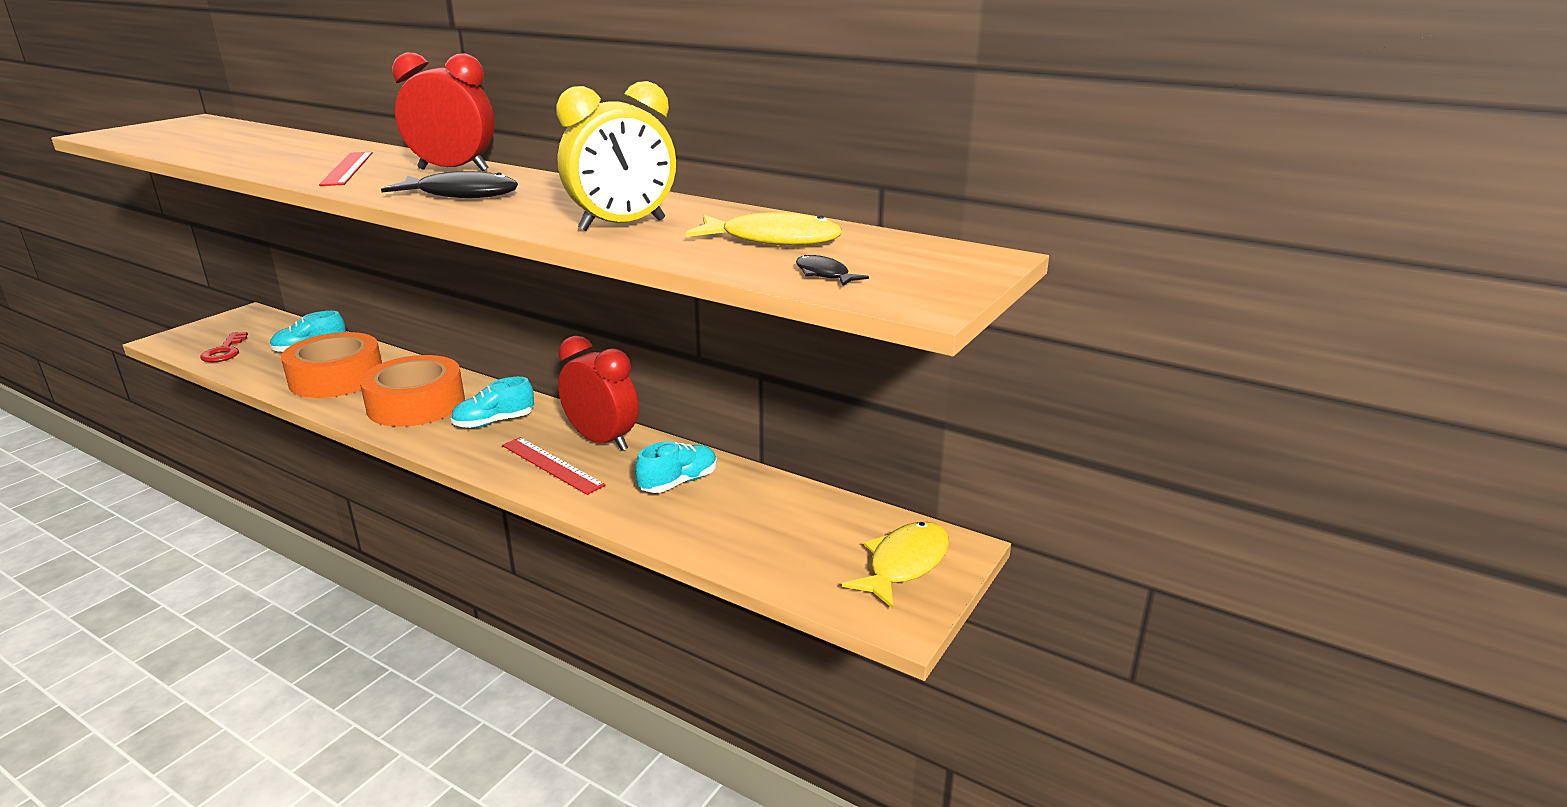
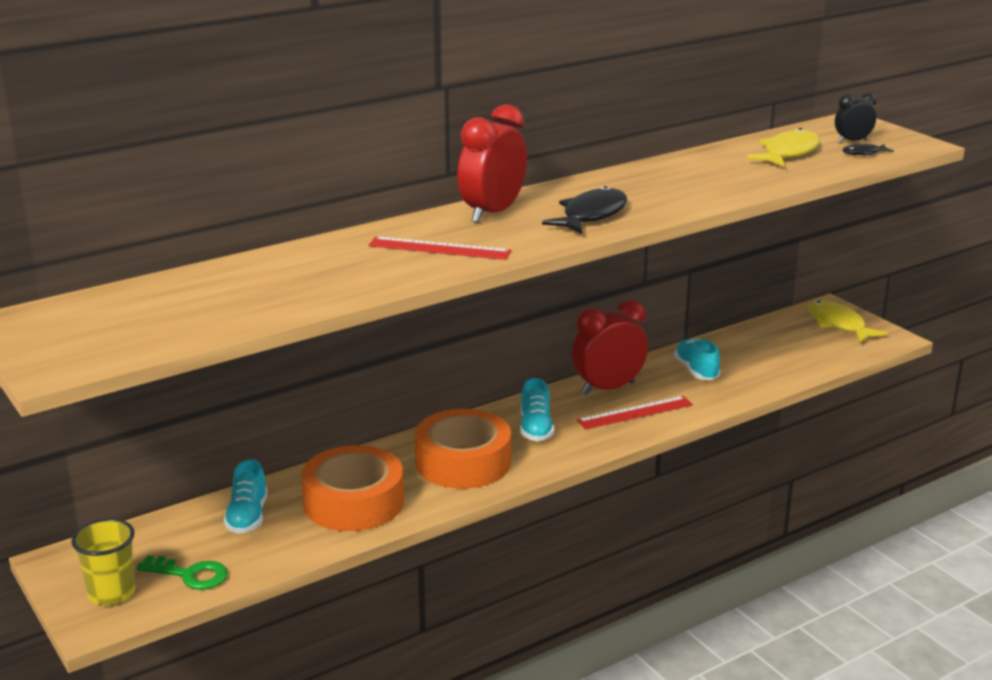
camera: 65 degrees left, 0 degrees up
(203, 336) = (112, 593): none -> yellow cup
(225, 351) = (190, 575): red key -> green key
(622, 225) = (725, 181): yellow clock -> none
(876, 265) = (852, 141): none -> black clock

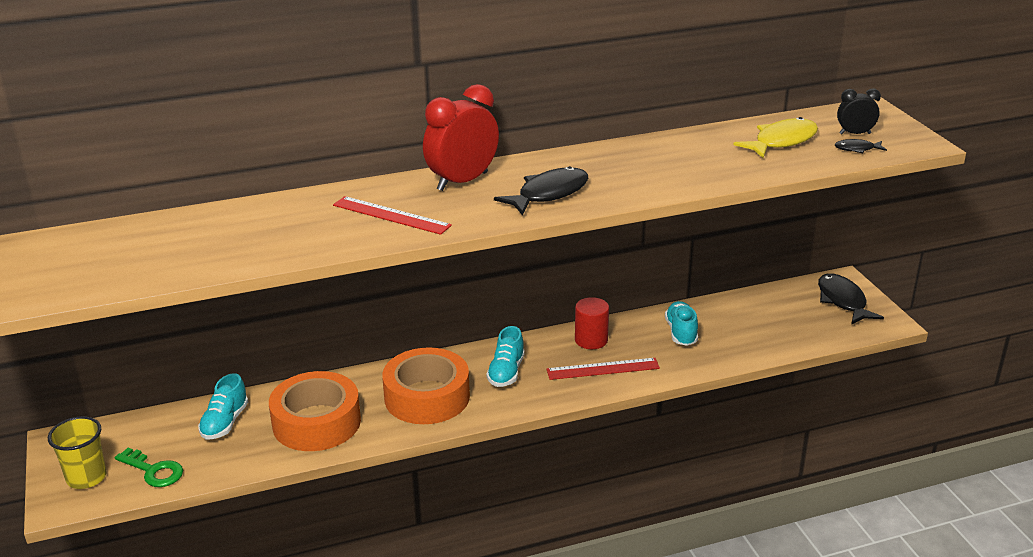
camera: 15 degrees right, 5 degrees up
(608, 388) = (591, 340): red clock -> red cylinder
(838, 324) = (842, 301): yellow fish -> black fish

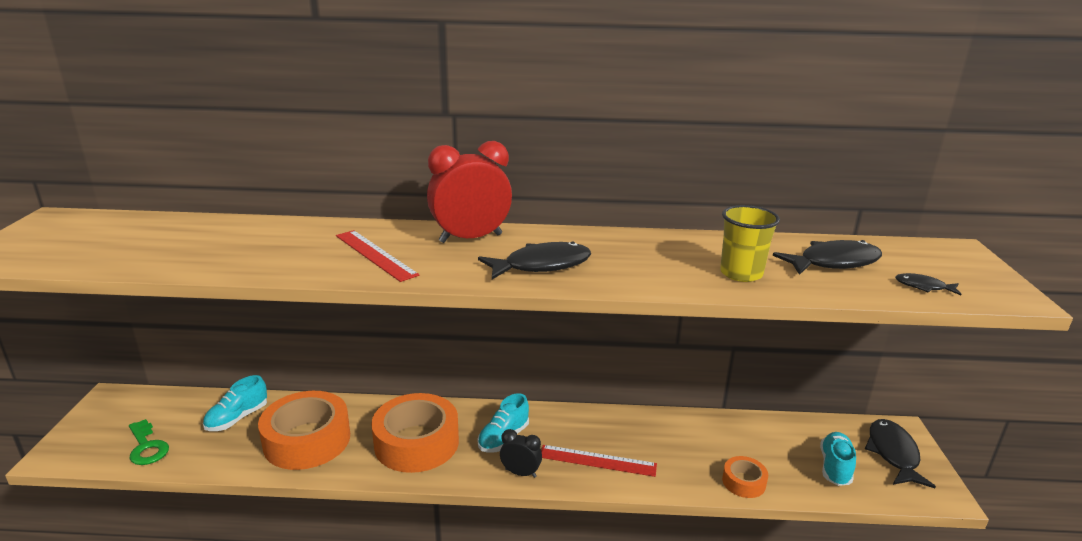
camera: 20 degrees right, 5 degrees down
(86, 477) = (95, 437): yellow cup -> yellow cup (741, 273)
(591, 340) = (603, 427): red cylinder -> none
(681, 333) = (698, 443): turquoise shoe -> turquoise shoe (835, 467)
(734, 354) = (743, 482): none -> orange tape
(781, 141) = (833, 262): yellow fish -> black fish
(855, 134) = (928, 270): black clock -> black clock (520, 473)

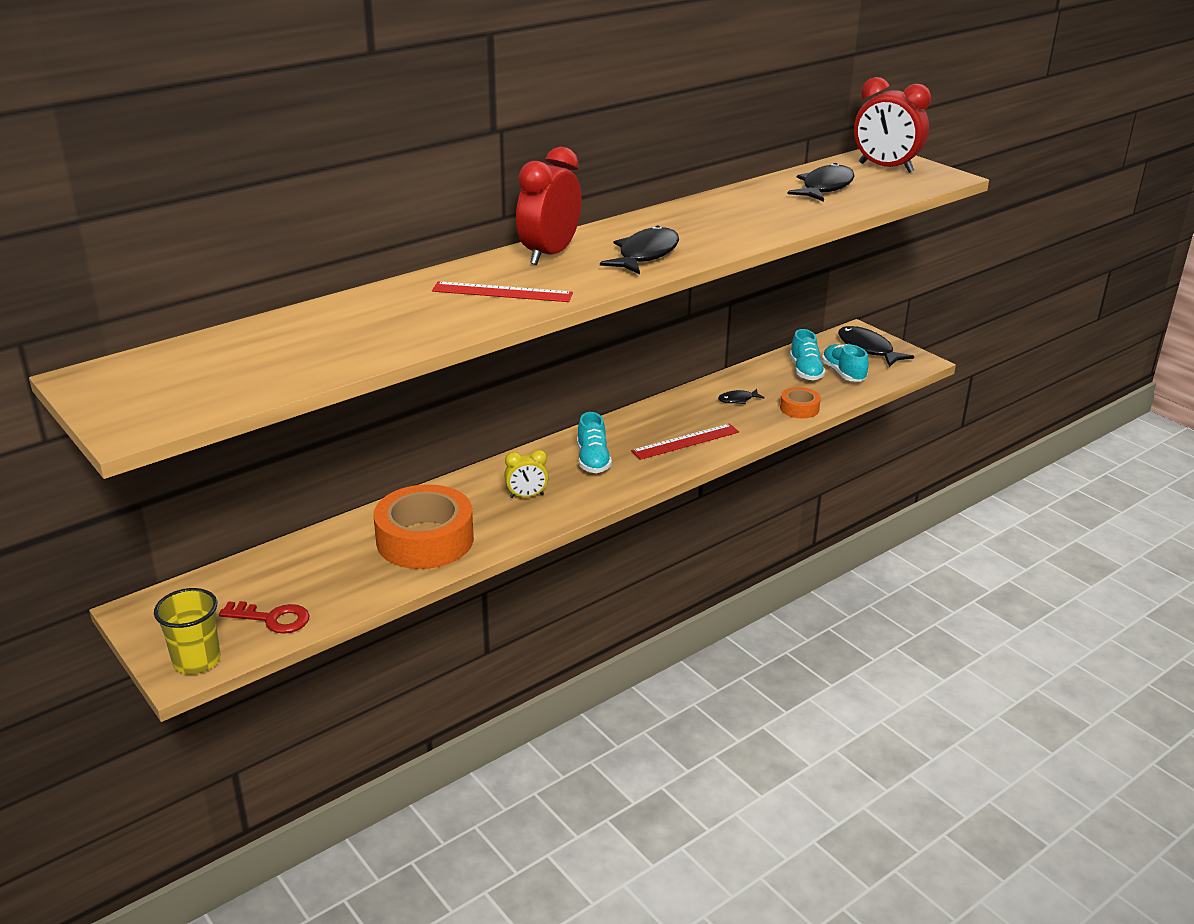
camera: 40 degrees left, 5 degrees up
(147, 447) = (272, 619): green key -> red key
(237, 418) = (323, 558): turquoise shoe -> turquoise shoe (805, 371)
(416, 443) = (526, 496): orange tape -> yellow clock
(520, 473) = (642, 475): black clock -> none
(741, 273) = (783, 214): yellow cup -> yellow cup (196, 661)
(923, 287) = (896, 186): black fish -> black fish (738, 400)
(942, 264) = (885, 168): none -> red clock

